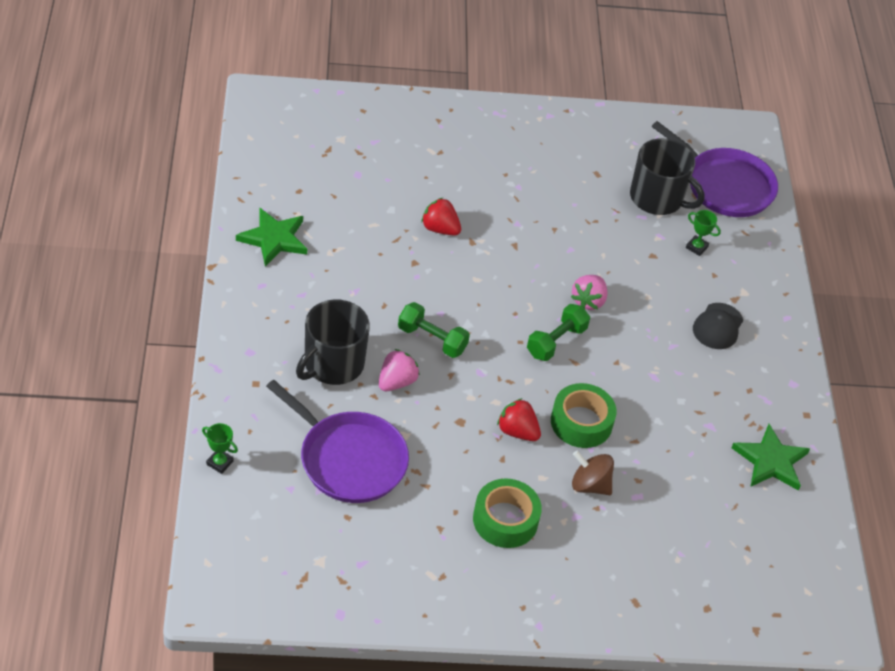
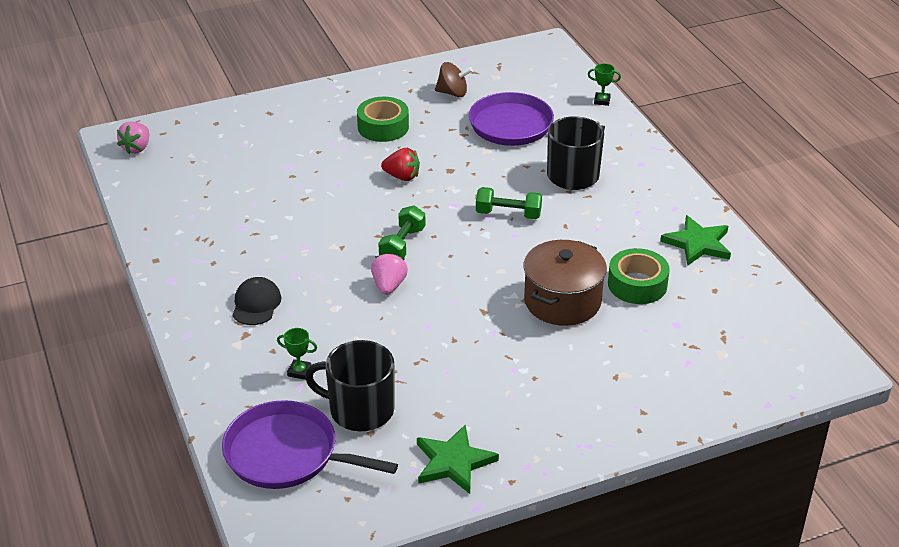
camera: 165 degrees right, 10 degrees down
(396, 382) = (516, 179): pink strawberry -> pink strawberry (136, 148)
(440, 229) = (562, 301): red strawberry -> brown pot
(581, 422) = (353, 197): green tape -> green tape (637, 284)
(589, 485) = (329, 162): brown spinning top -> brown spinning top (453, 93)
(770, 461) = (183, 218): green star -> green star (453, 462)

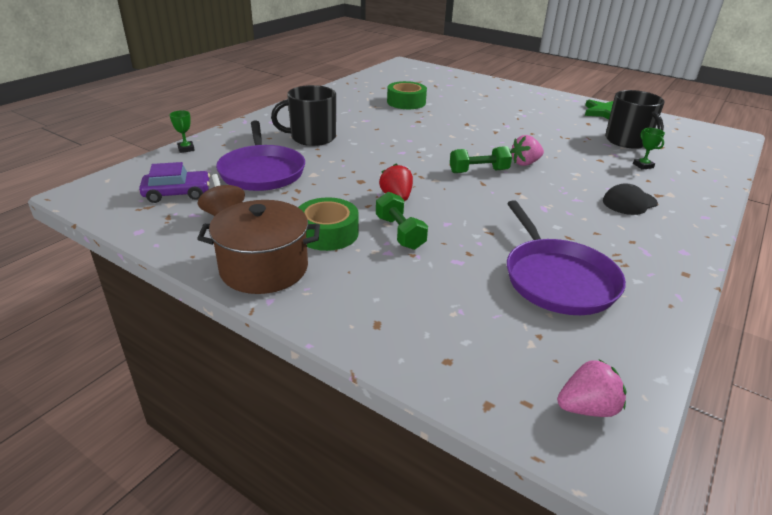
camera: 125 degrees left, 5 degrees down
(287, 454) = (692, 149): purple pan -> purple pan (557, 279)
(508, 214) = (389, 147): green dumbbell -> green dumbbell (400, 233)
(510, 81) = (177, 193): none -> purple car
(562, 301) = (451, 115): brown pot -> brown pot (264, 268)
(697, 244) = (346, 95): green star -> none

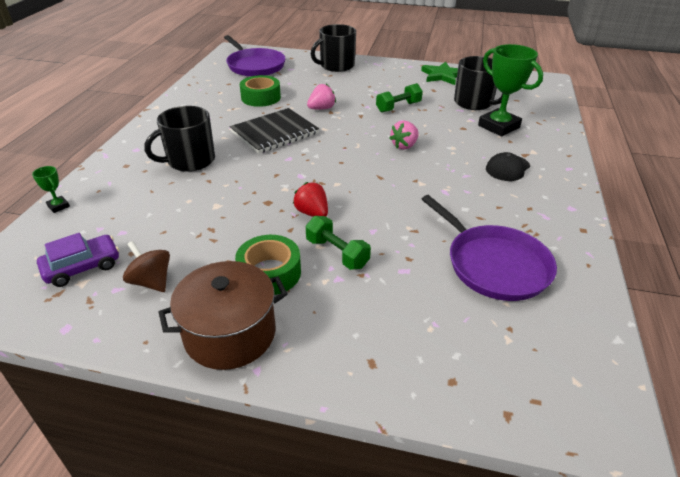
camera: 20 degrees left, 5 degrees up
(262, 171) = (161, 215): purple pan -> purple pan (255, 66)
(401, 130) = (274, 132): none -> black notebook
(478, 171) = (369, 164): green dumbbell -> green dumbbell (398, 107)
(496, 89) = (336, 66): none -> black mug
(587, 408) = (581, 388): pink strawberry -> pink strawberry (321, 108)
(643, 166) = (498, 126): green trophy -> green trophy, size x2.32

